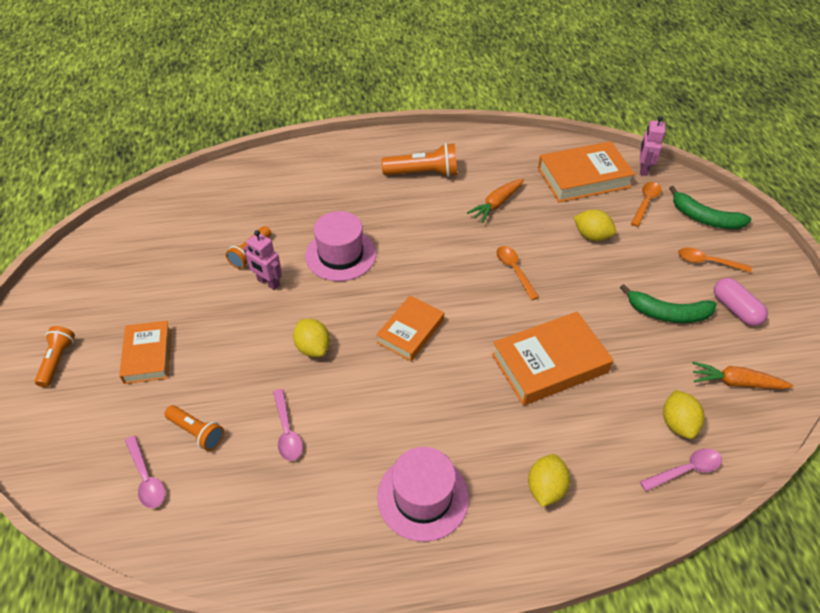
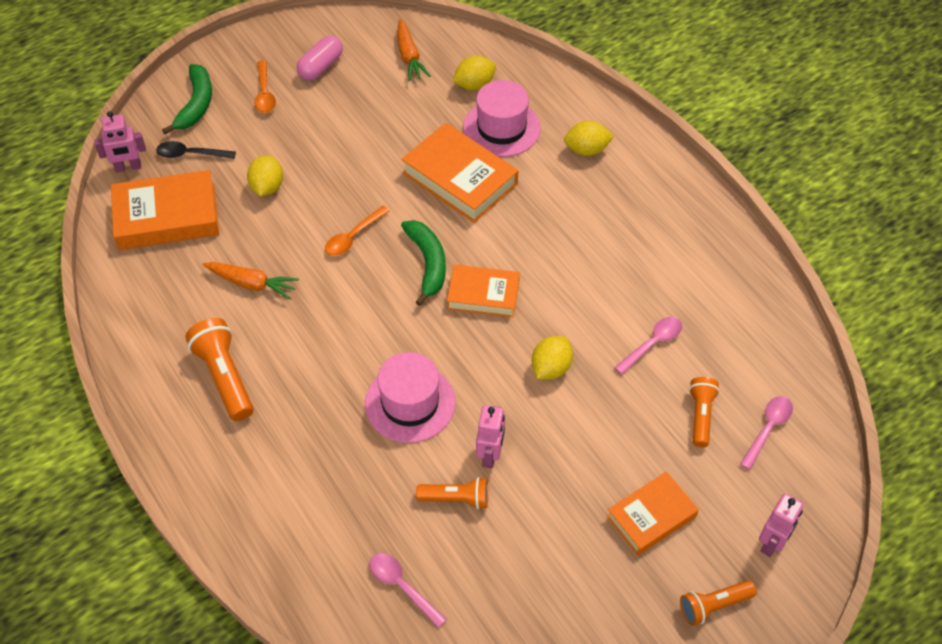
camera: 115 degrees left, 5 degrees up
(61, 424) = (772, 543): none -> pink robot
(423, 497) = (646, 223): pink hat -> pink hat (501, 128)
(583, 177) = (167, 217): orange book -> orange book turned 60 degrees counterclockwise
(645, 203) = (190, 154): orange spoon -> black spoon
(667, 313) = (351, 110): green banana -> green banana (428, 263)
(686, 470) = (516, 74): pink spoon -> pink spoon (402, 586)

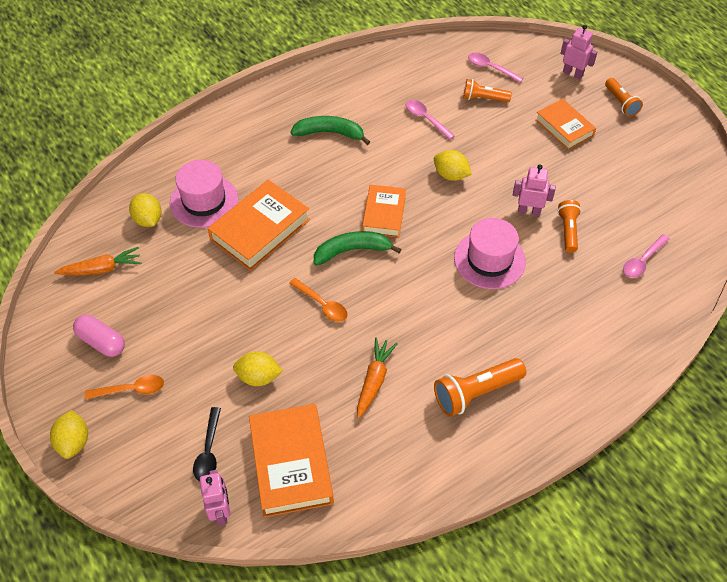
camera: 90 degrees left, 0 degrees up
(196, 104) = (137, 454): green banana -> green banana (330, 133)
(586, 150) = (235, 147): yellow lemon -> yellow lemon (74, 442)

